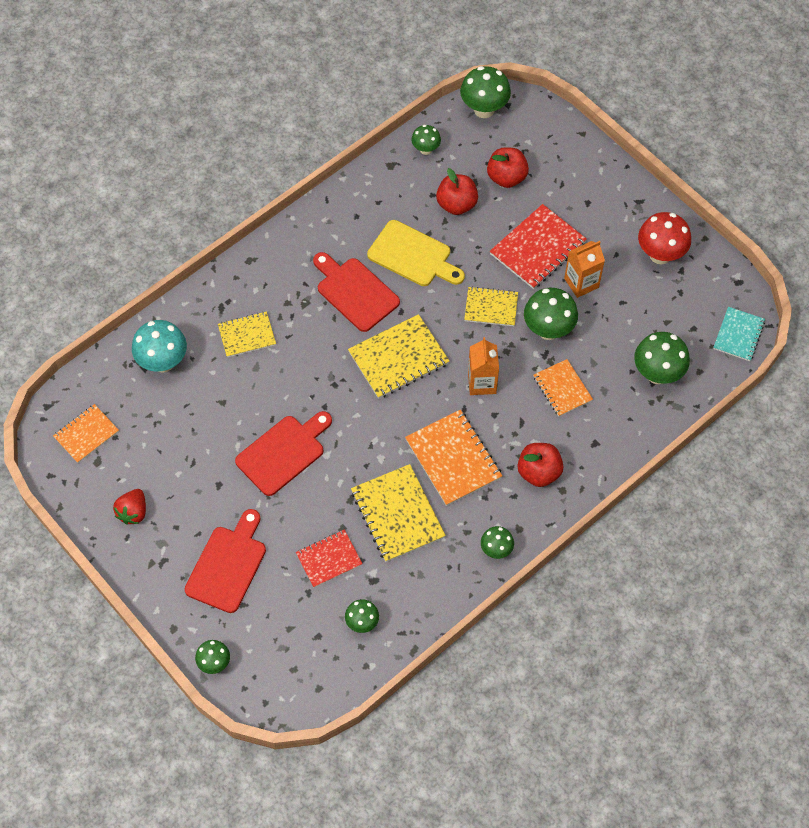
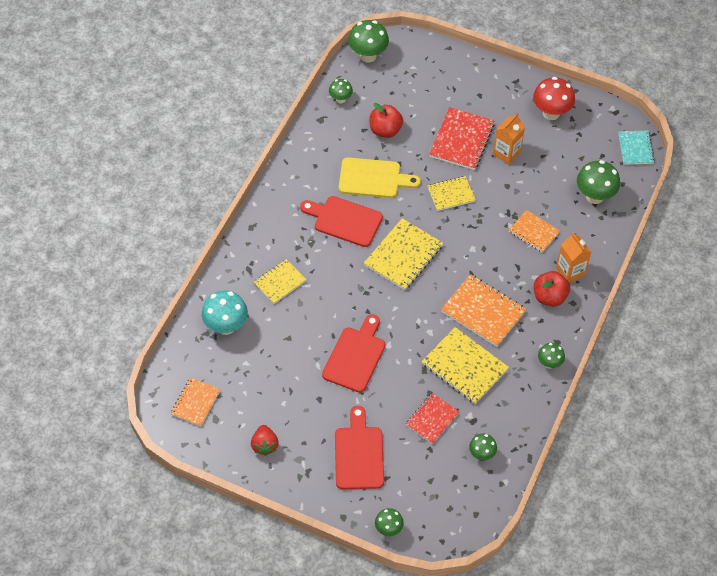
camera: 25 degrees left, 5 degrees down
(482, 383) = (474, 250): orange carton -> orange carton (570, 271)
(506, 177) = (411, 98): red apple -> none
(548, 330) = (501, 195): green mushroom -> none

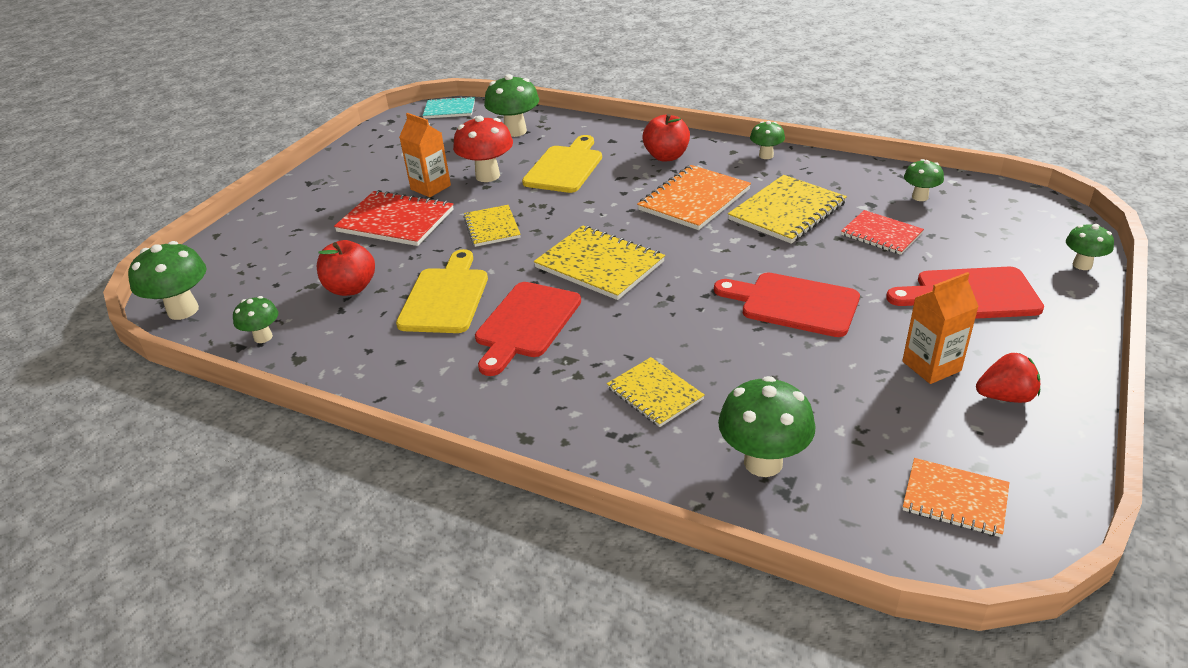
camera: 85 degrees left, 20 degrees down
(226, 326) = (763, 462): turquoise mushroom -> green mushroom
(534, 232) = (565, 167): orange notebook -> yellow cutting board
(551, 113) = (375, 158): red mushroom -> red mushroom (487, 176)
(570, 271) = (627, 144): orange carton -> orange carton (931, 366)

